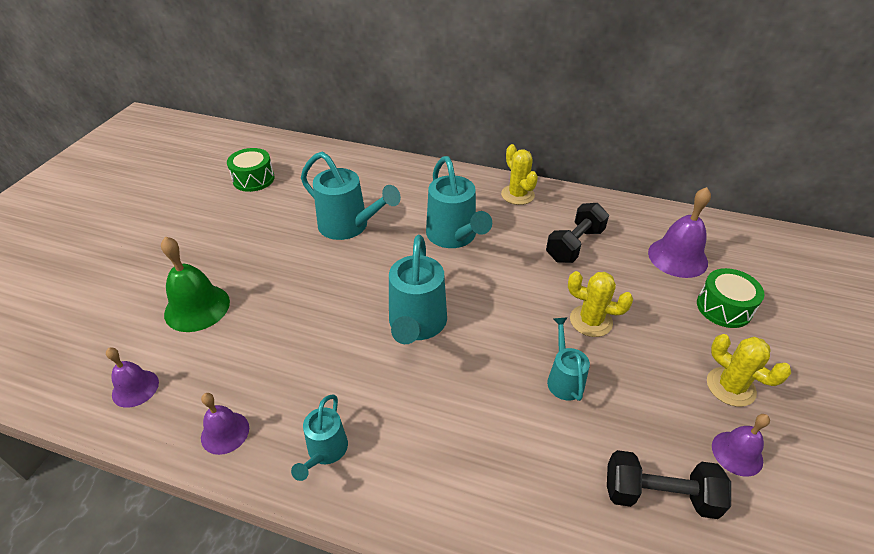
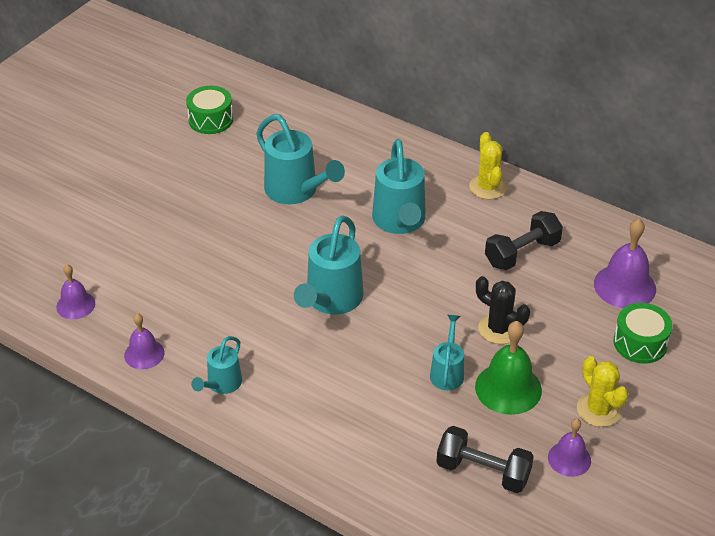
camera: 15 degrees right, 0 degrees up
(197, 307) = (135, 246): green bell -> green bell (508, 388)
(591, 321) = (499, 329): yellow cactus -> black cactus

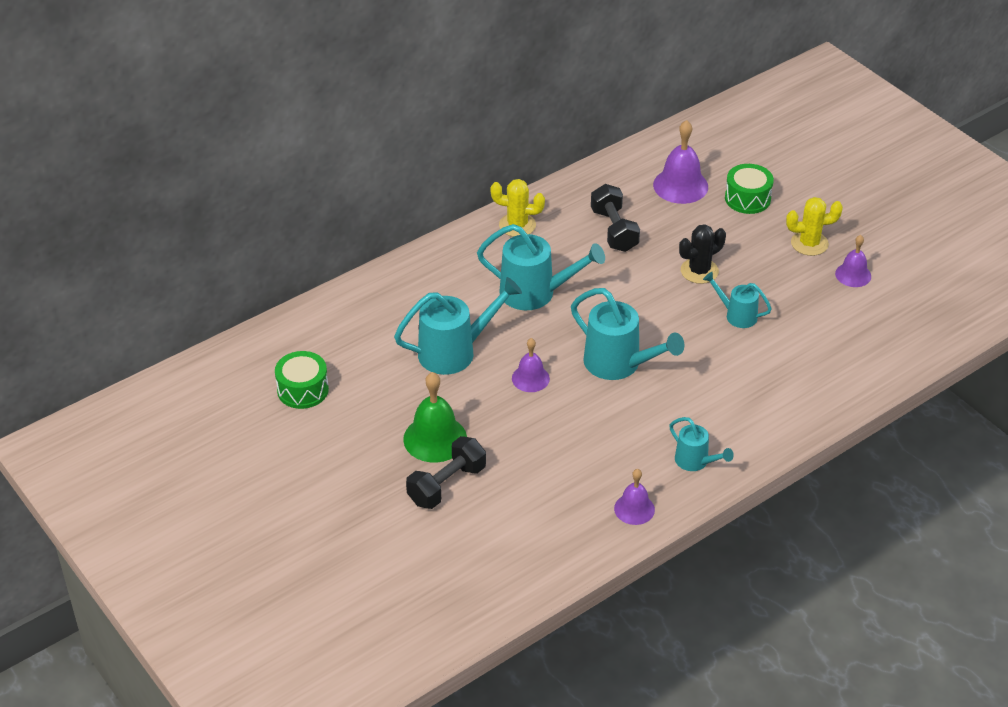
camera: 70 degrees left, 0 degrees up
(75, 305) = (543, 549): purple bell -> purple bell (530, 378)
(483, 471) = (850, 325): black dumbbell -> black dumbbell (446, 485)
(508, 388) = (768, 285): green bell -> green bell (435, 438)

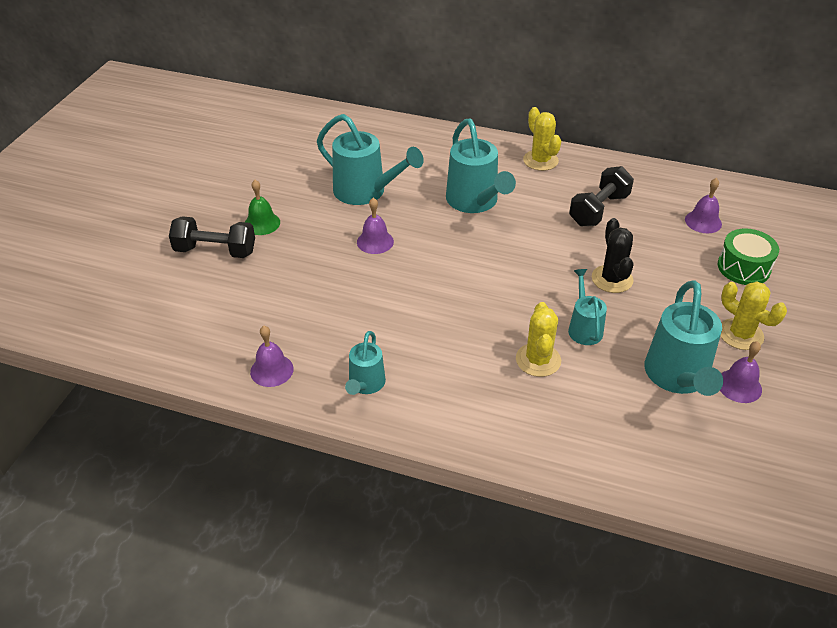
camera: 55 degrees right, 0 degrees up
(303, 390) = (258, 144): green drum -> none
(435, 438) = (262, 223): green bell -> green bell, size x0.62
(619, 365) = (441, 283): turquoise watering can -> turquoise watering can (678, 378)
(680, 185) = (703, 221): purple bell -> purple bell, size x0.62
(699, 271) = (612, 279): black cactus -> black cactus turned 60 degrees clockwise
(748, 357) = (538, 360): none -> yellow cactus

